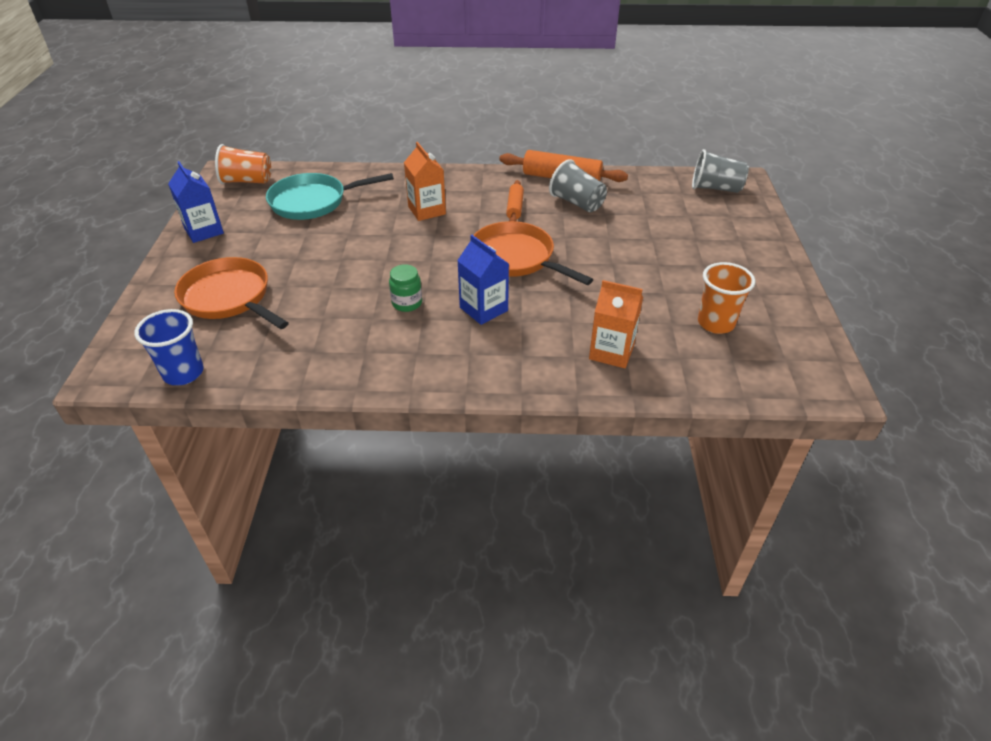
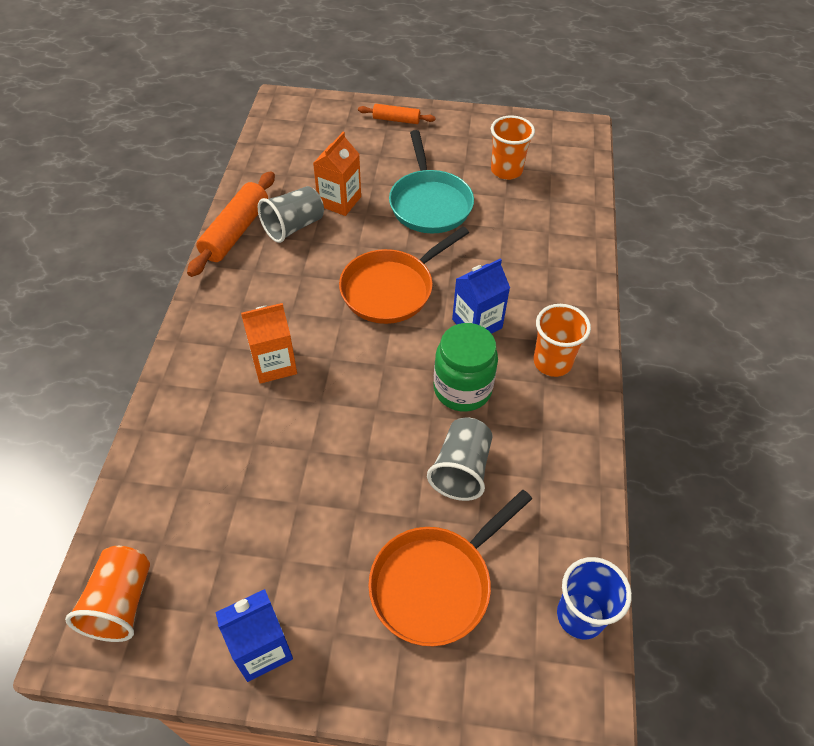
camera: 85 degrees left, 10 degrees up
(313, 202) = (216, 497): turquoise pan -> turquoise pan (429, 203)
(407, 303) = (462, 389): green jar -> green jar, size x1.72
(442, 358) = (552, 362): none -> orange cup
(514, 207) = (289, 280): orange rolling pin -> orange rolling pin (396, 120)
(611, 352) = (543, 240): orange carton -> orange carton (339, 201)
(715, 188) = (293, 123): grey cup -> grey cup (461, 469)

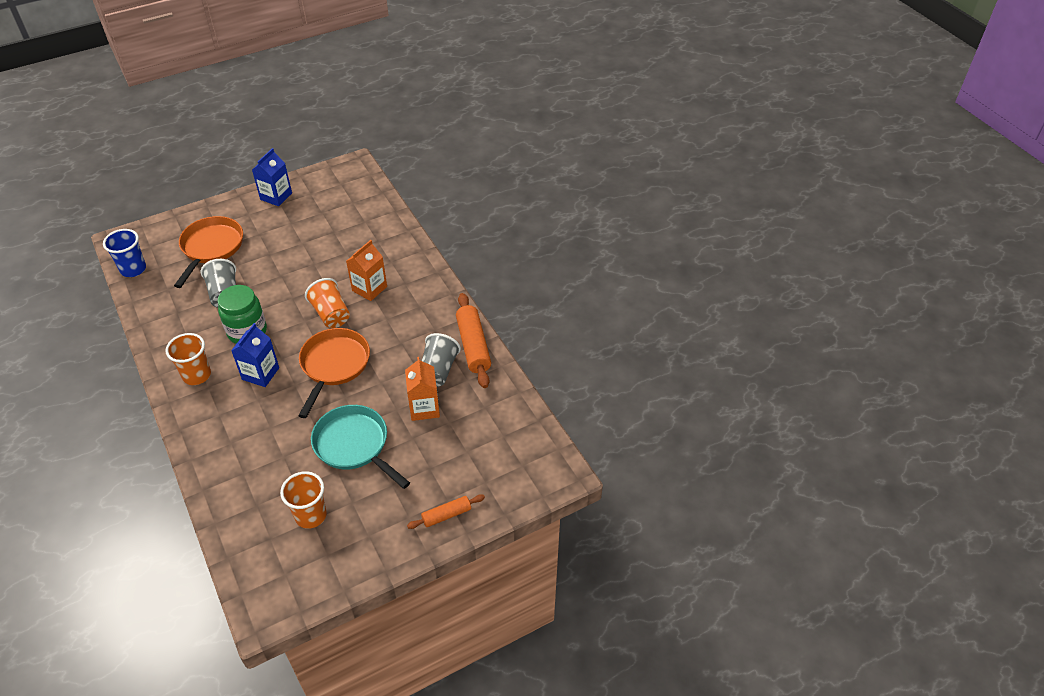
camera: 145 degrees right, 5 degrees down
(121, 603) = (349, 180): orange cup -> orange cup (331, 314)

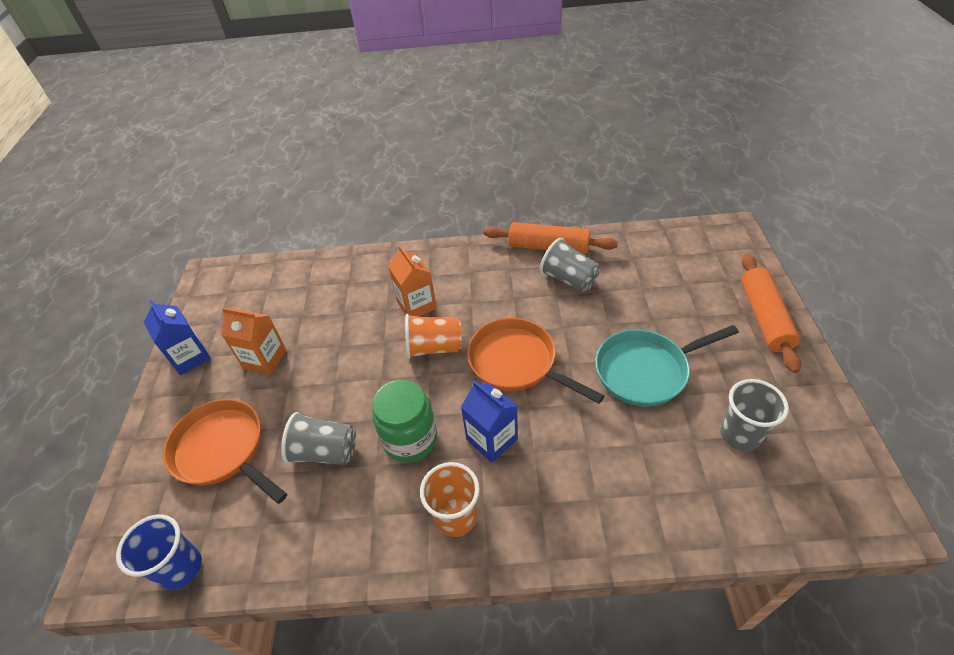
camera: 60 degrees left, 0 degrees up
(311, 515) = (740, 435): orange cup -> grey cup
(424, 408) = (615, 301): orange carton -> orange carton (265, 359)
(446, 515) = (764, 317): orange rolling pin -> orange rolling pin, size x1.74

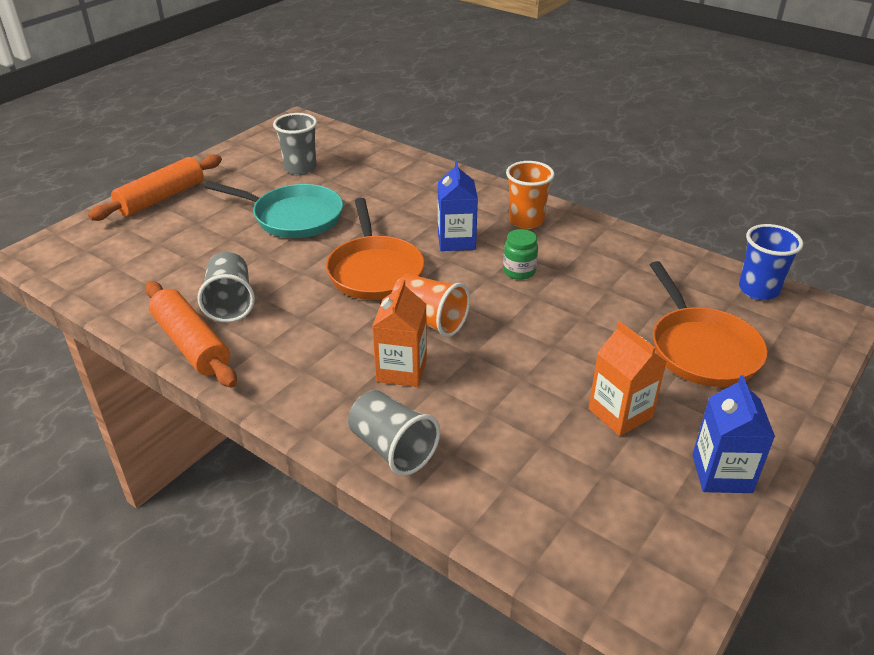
camera: 145 degrees left, 10 degrees down
(325, 452) = (599, 299): grey cup -> grey cup (392, 448)
(410, 439) = (519, 271): green jar -> green jar, size x0.58

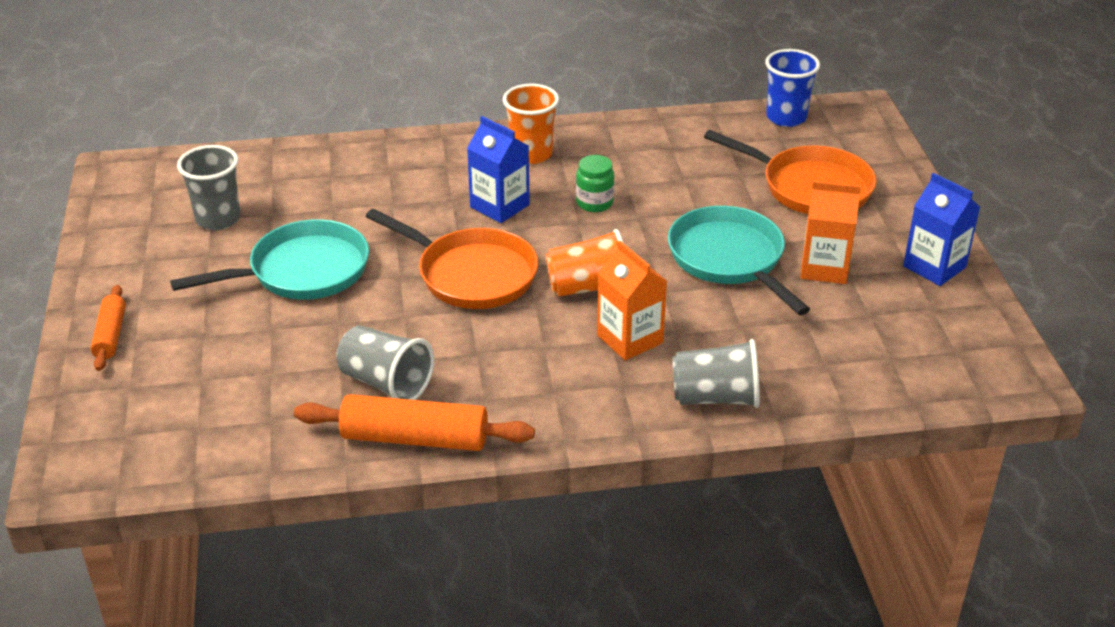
camera: 45 degrees left, 0 degrees up
(161, 198) = (111, 335): orange rolling pin -> orange rolling pin, size x0.58
(555, 362) = (730, 259): none -> turquoise pan

